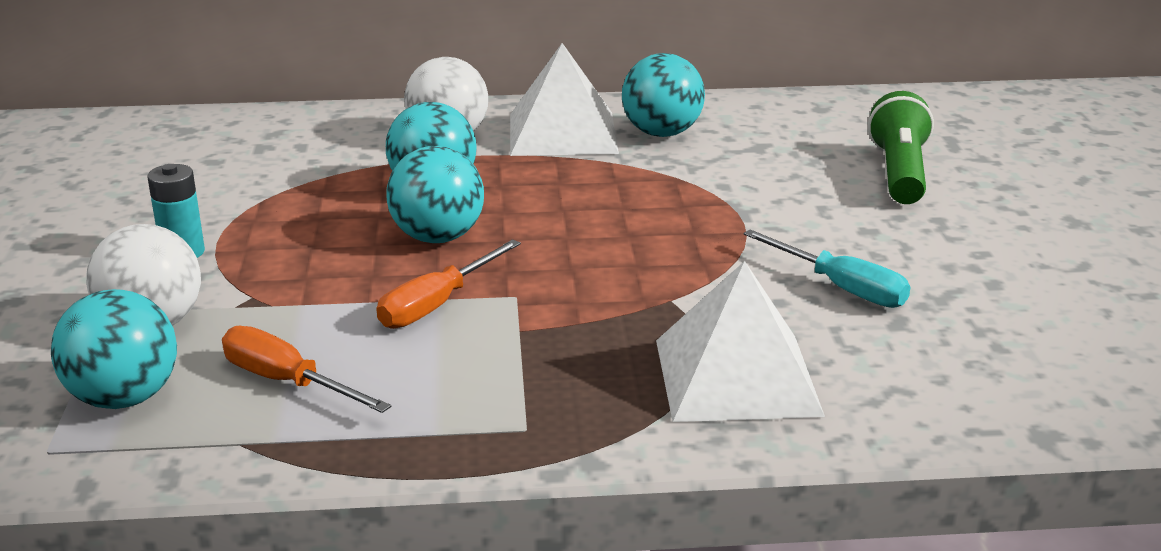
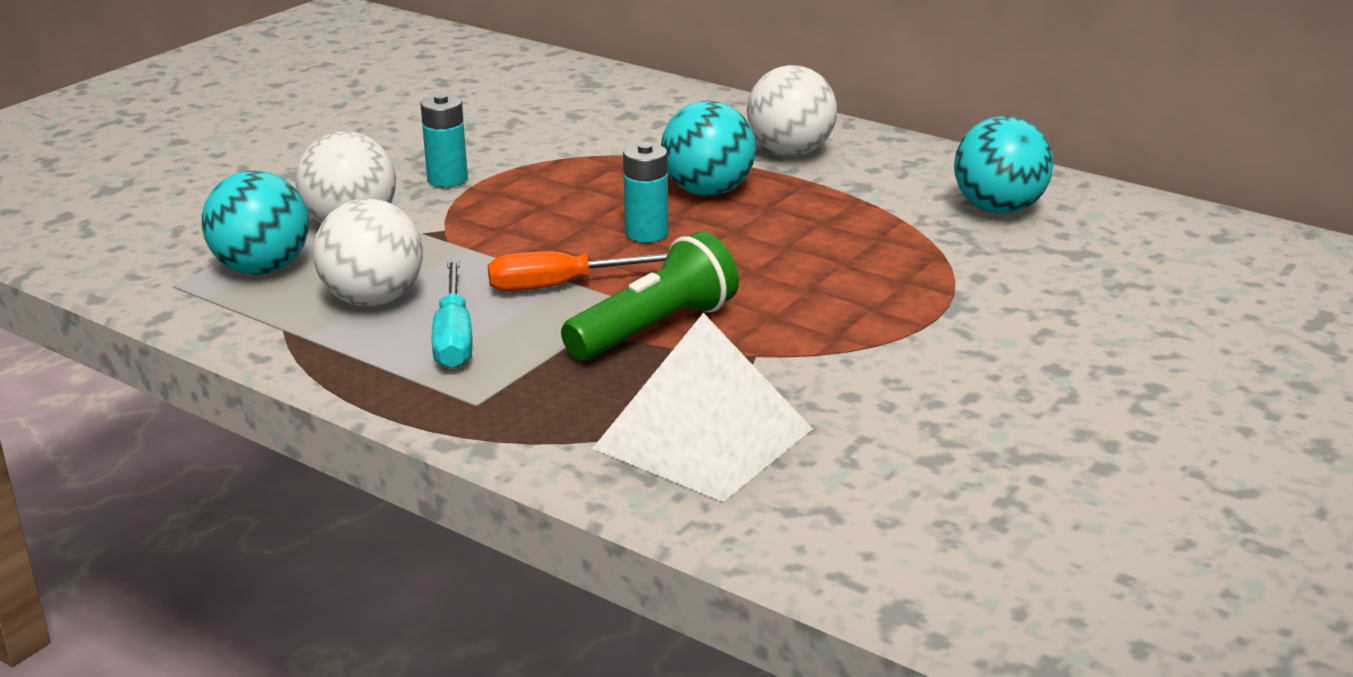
camera: 40 degrees right, 0 degrees up
(287, 382) = (373, 300): orange screwdriver -> white ball
(437, 237) = (646, 233): turquoise ball -> turquoise battery
(562, 133) = (900, 179): white pyramid -> none
(841, 287) = (931, 407): turquoise screwdriver -> turquoise screwdriver (454, 337)
(899, 173) = (1194, 328): green flashlight -> green flashlight (654, 329)

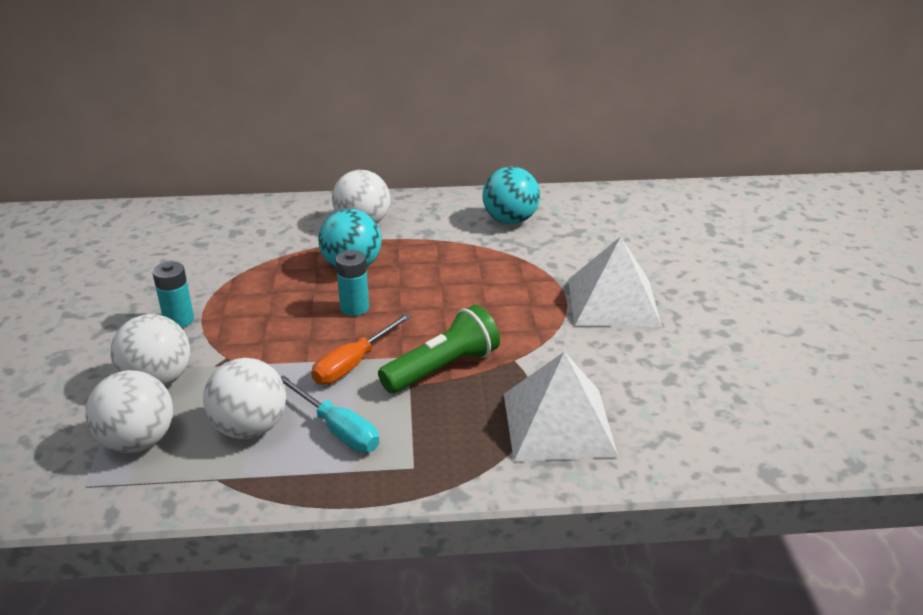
camera: 40 degrees left, 5 degrees up
(262, 269) = (138, 442): turquoise ball -> white ball
(654, 329) = (442, 368): green flashlight -> green flashlight turned 45 degrees clockwise
(996, 347) = (613, 302): none -> white pyramid

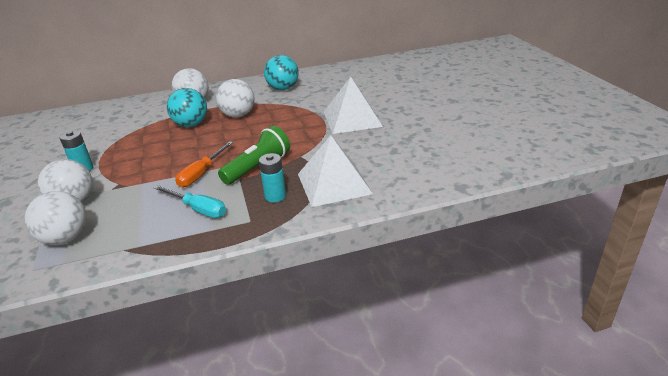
camera: 10 degrees left, 0 degrees up
(250, 428) = (141, 218): white ball -> white ball (238, 115)
(354, 308) = (197, 145): turquoise battery -> turquoise battery (275, 196)

